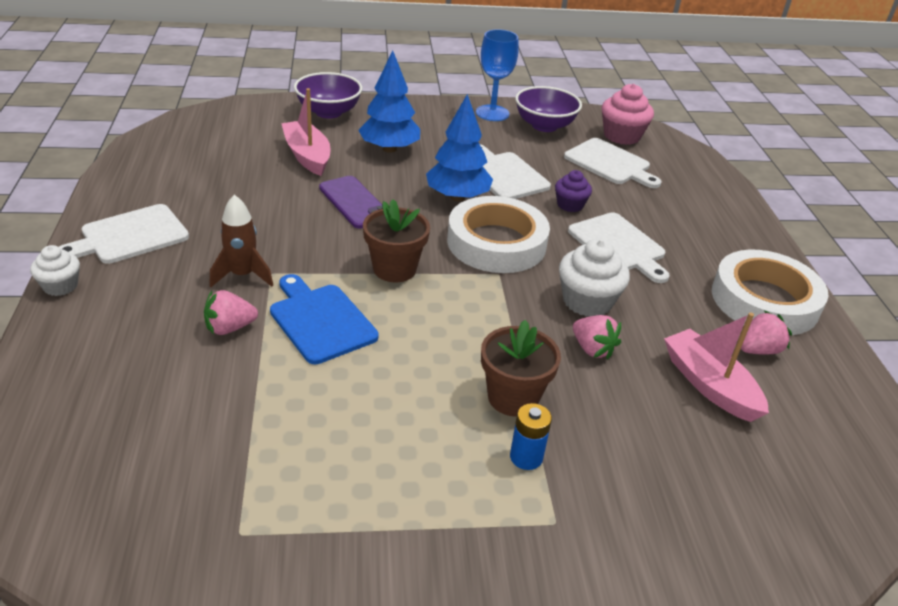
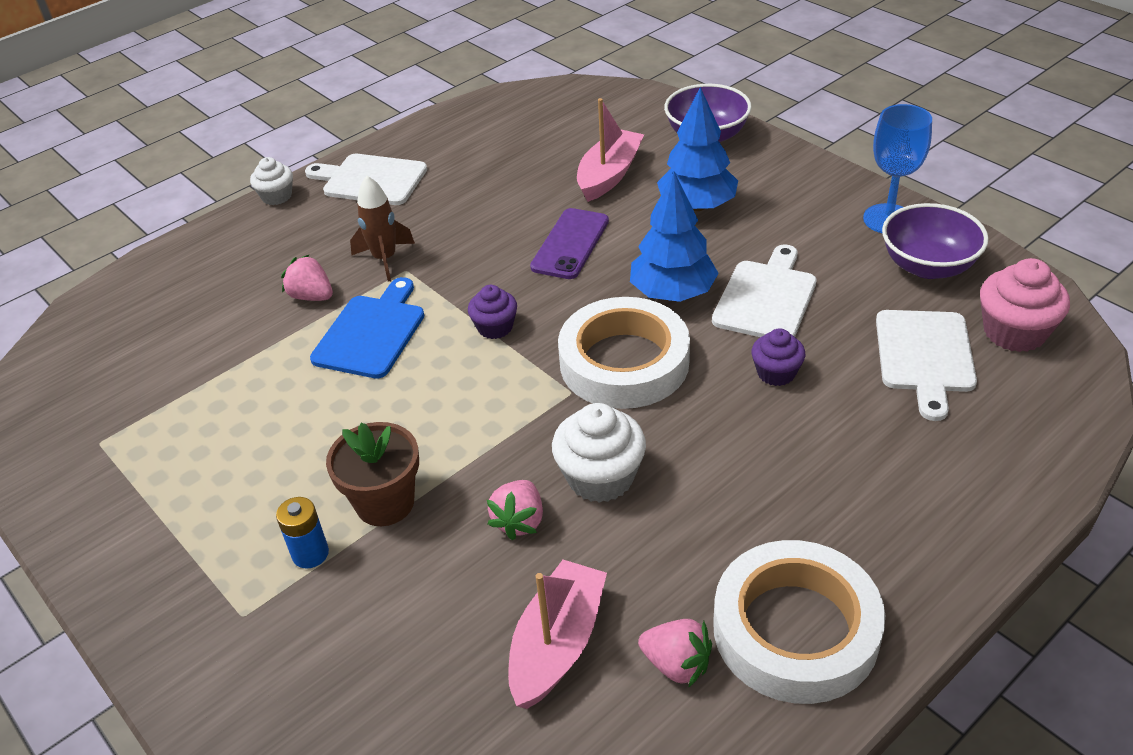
camera: 60 degrees right, 5 degrees up
(394, 269) = (495, 327): brown flower pot -> purple cupcake
(619, 245) = (744, 450): white cutting board -> none

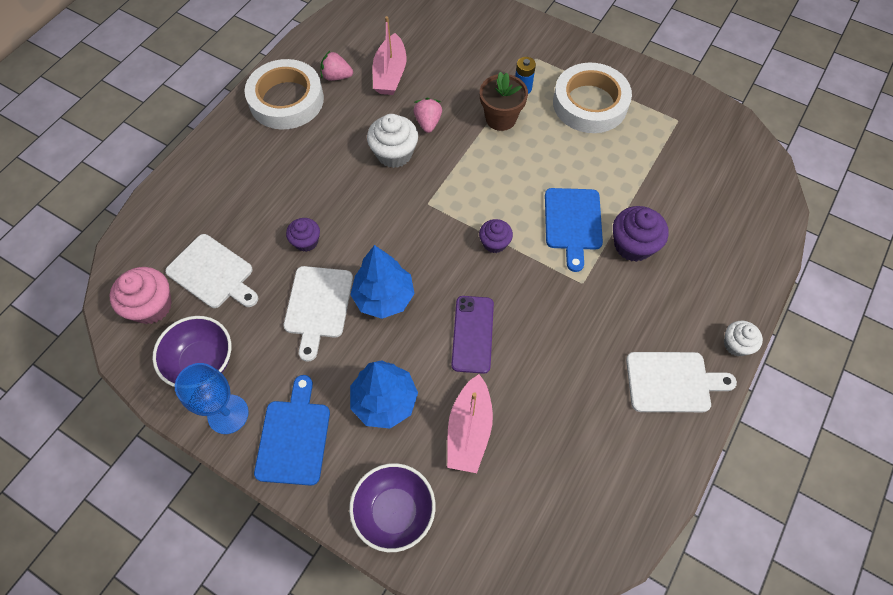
camera: 160 degrees right, 20 degrees up
(311, 296) = (633, 245): pink strawberry -> purple cupcake
(385, 259) = (603, 290): brown rocket -> none
(624, 362) = (402, 231): white tape -> white tape (590, 103)
(808, 193) = (294, 437): none -> blue cutting board
(924, 356) = (213, 273): white cutting board -> white cutting board turned 135 degrees clockwise

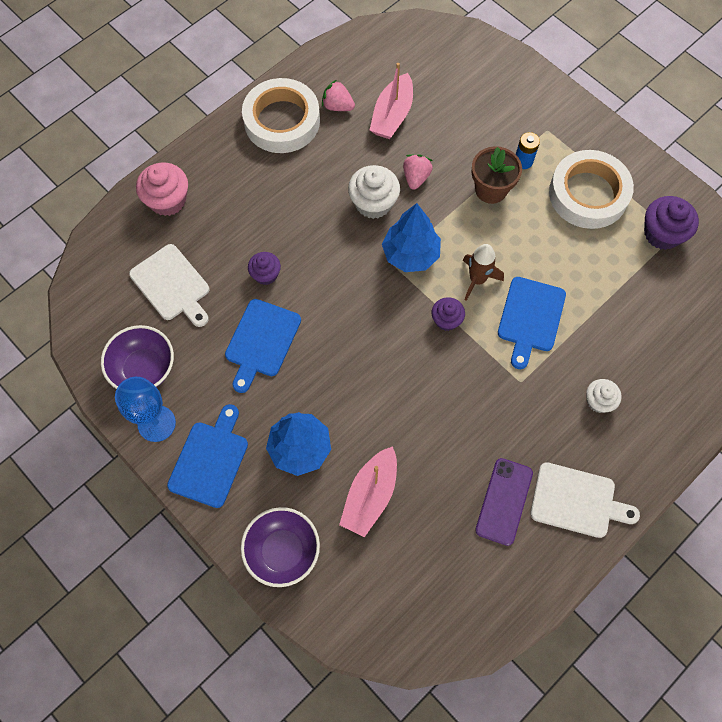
camera: 15 degrees right, 5 degrees up
(151, 306) = (110, 304): pink cupcake -> pink cupcake (168, 200)
(318, 306) = (261, 341): white cutting board -> blue cutting board
(384, 297) = (325, 348): blue tree -> blue tree (411, 254)
(473, 334) = (399, 405): purple phone -> purple phone (504, 501)
(512, 200) = (477, 280): none -> brown rocket
(633, 245) = (583, 356): purple cupcake -> purple cupcake (662, 233)
(736, 344) = (653, 481): white cupcake -> white cupcake (598, 401)

